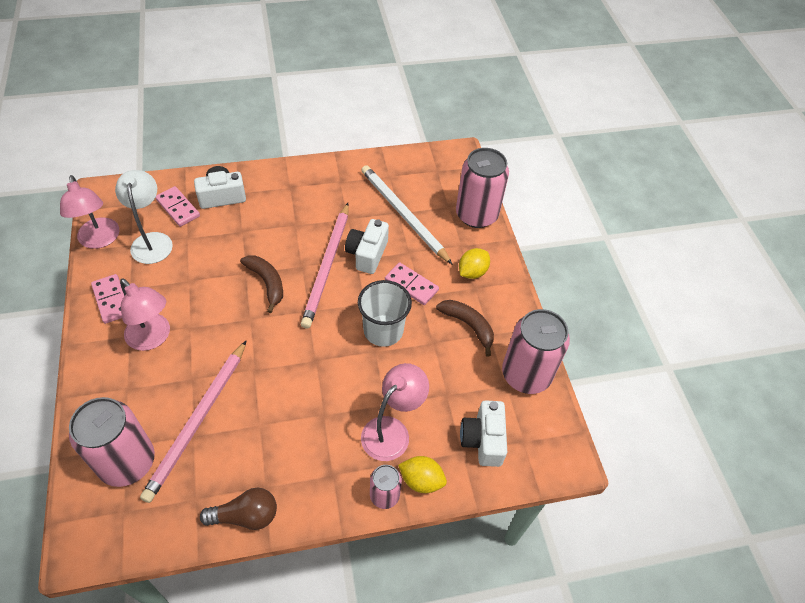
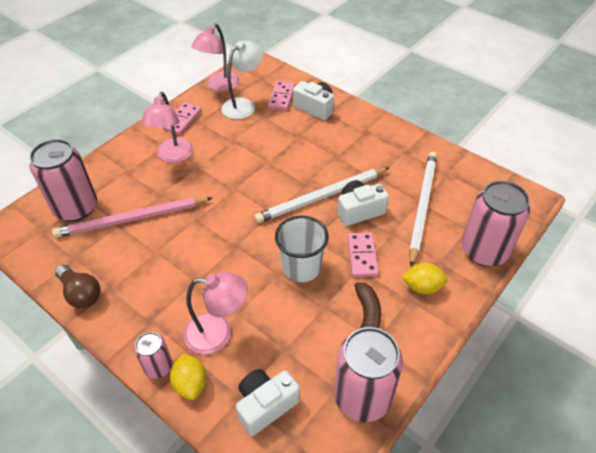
camera: 55 degrees right, 5 degrees down
(267, 283) = (271, 177): brown banana -> none
(327, 266) = (321, 197): pink pencil -> white pencil

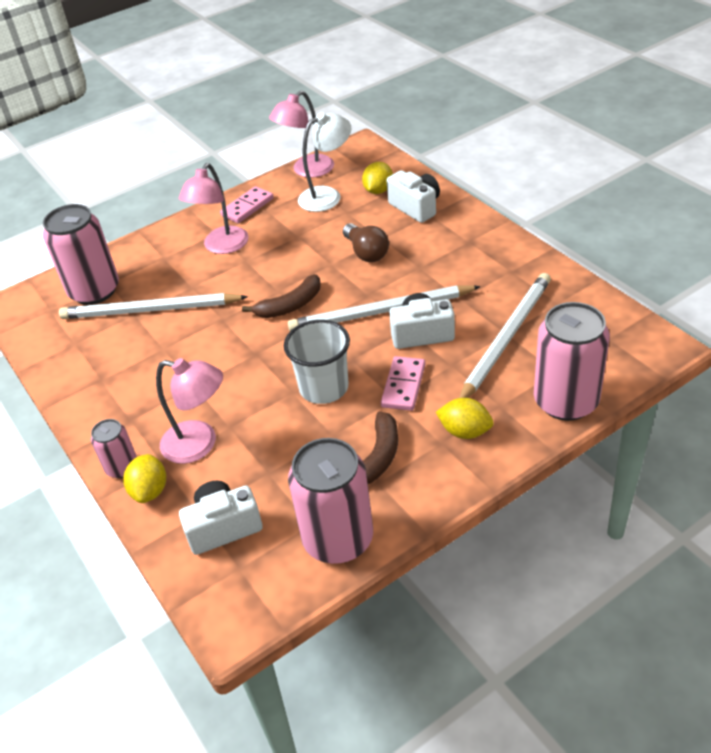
camera: 20 degrees right, 5 degrees down
(81, 293) = (68, 380): brown light bulb -> brown light bulb (366, 252)
(132, 219) = (150, 310): pink pencil -> white pencil
(248, 200) = (290, 305): none -> brown banana
(281, 97) = (378, 190): pink domino -> yellow lemon

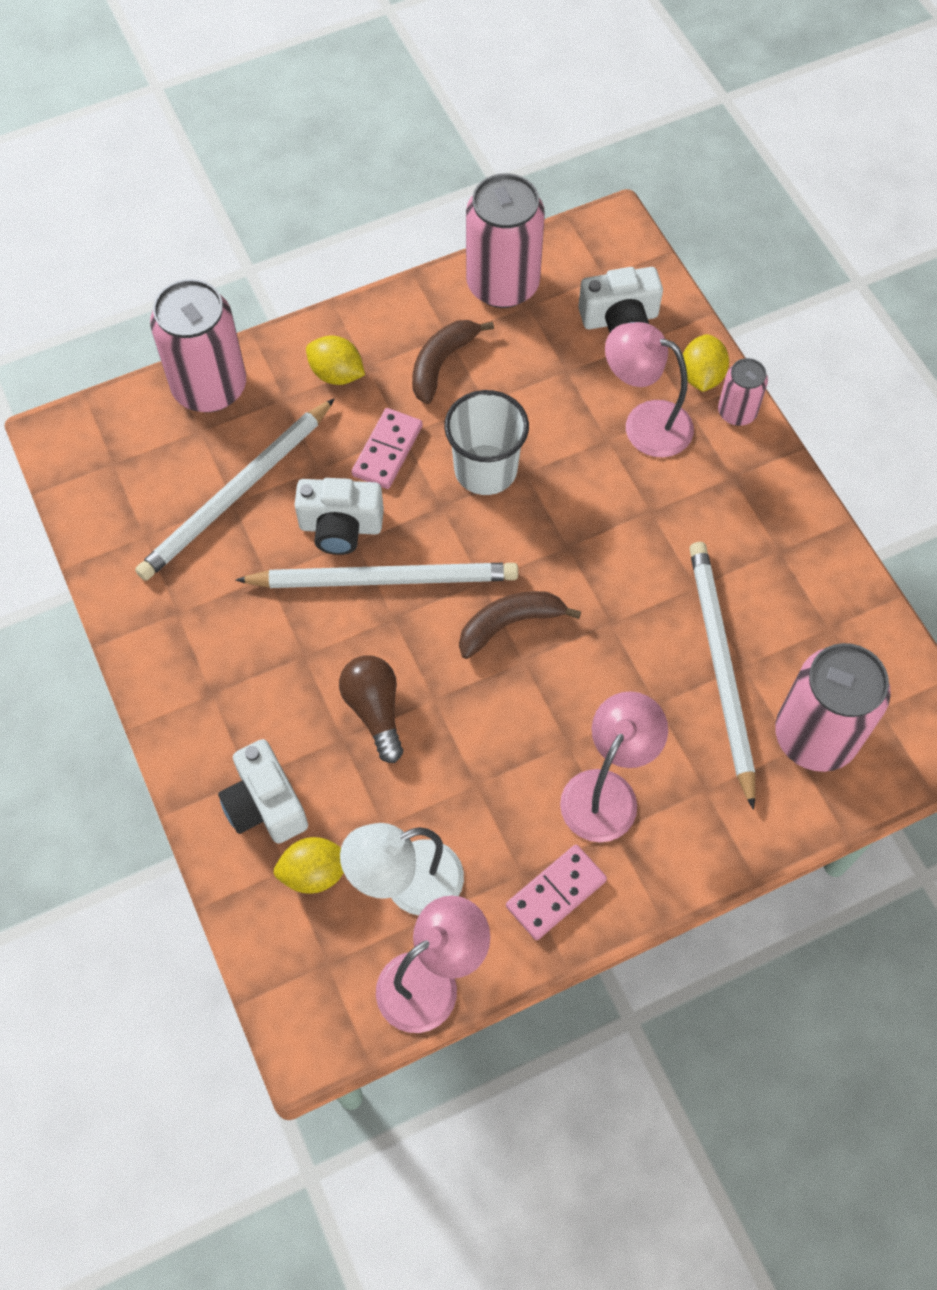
camera: 175 degrees left, 20 degrees up
(150, 310) = (720, 668): white pencil -> white pencil turned 105 degrees counterclockwise
(378, 190) = (315, 873): yellow lemon -> yellow lemon turned 45 degrees clockwise

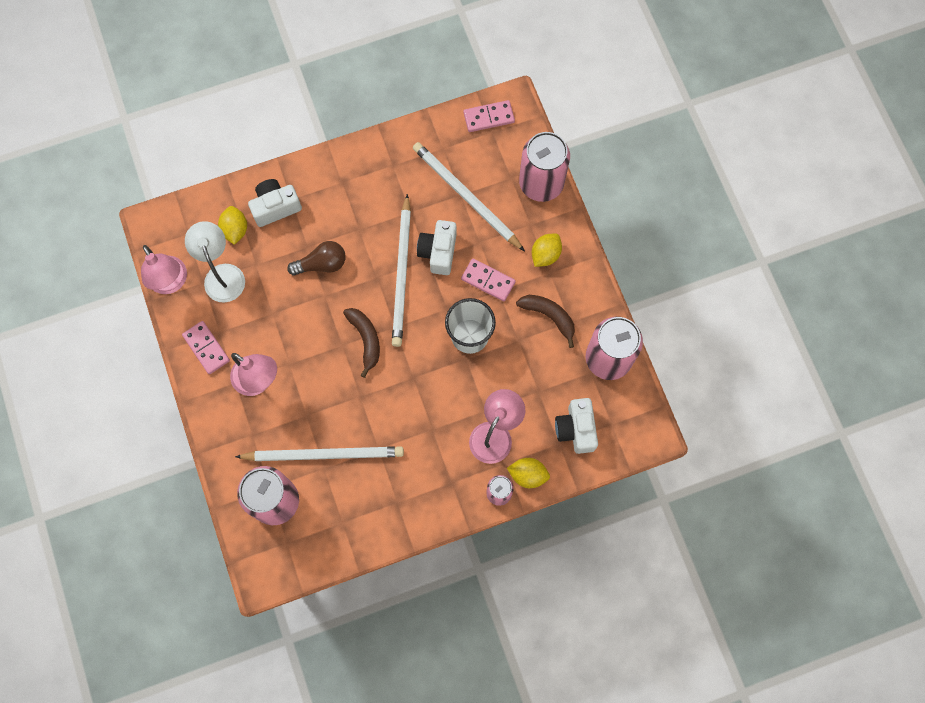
camera: 95 degrees right, 10 degrees up
(85, 470) = (489, 117): none -> pink domino

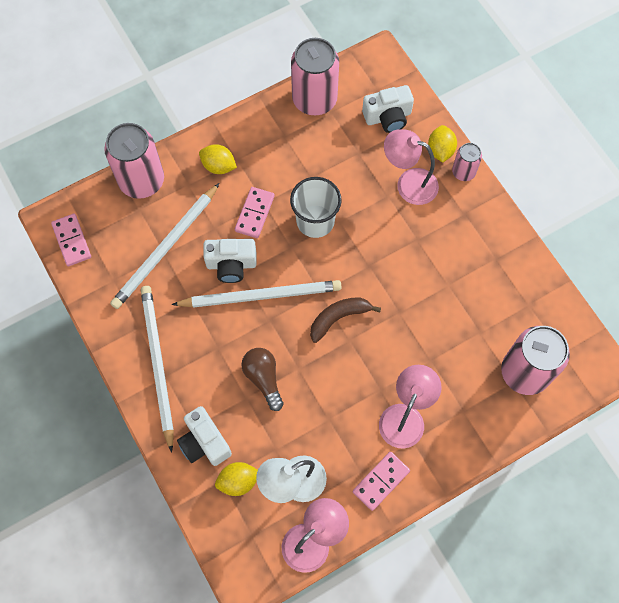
camera: 100 degrees left, 5 degrees down
(324, 454) = (466, 335): white pencil -> white pencil (158, 364)
(549, 316) = (282, 154): brown banana -> none

